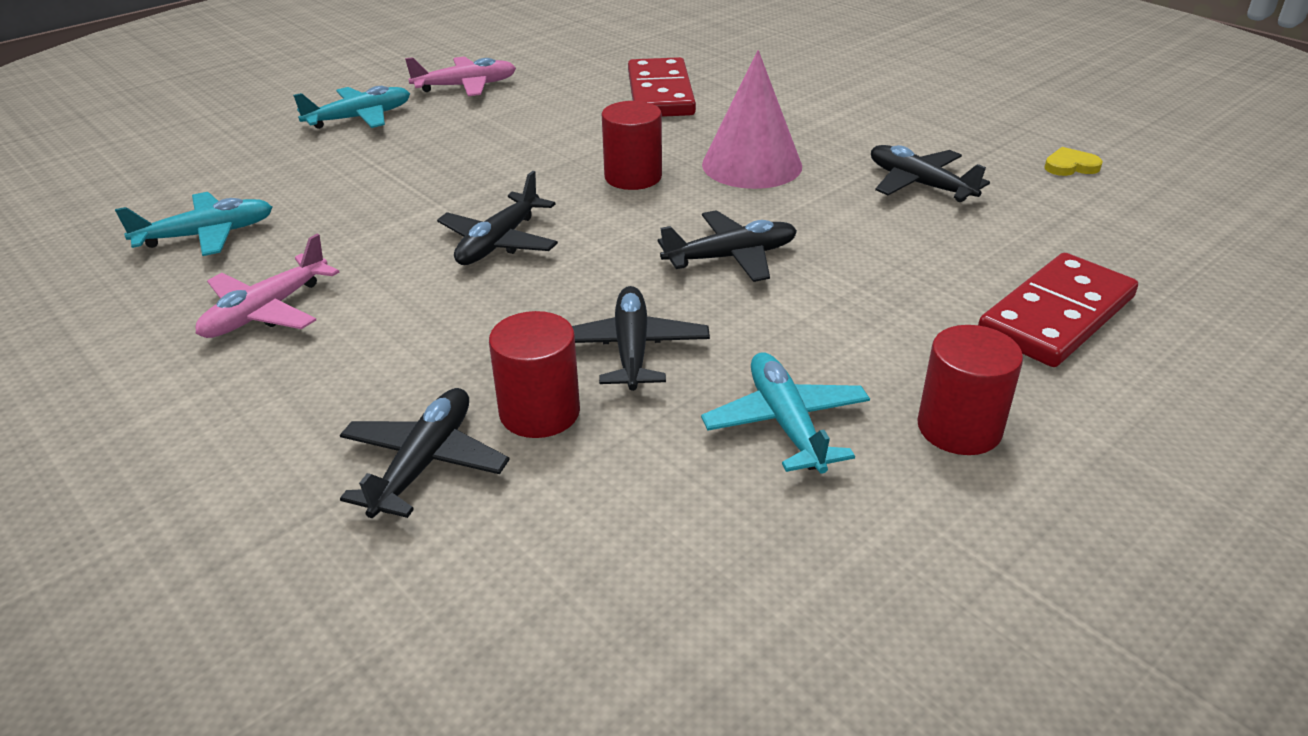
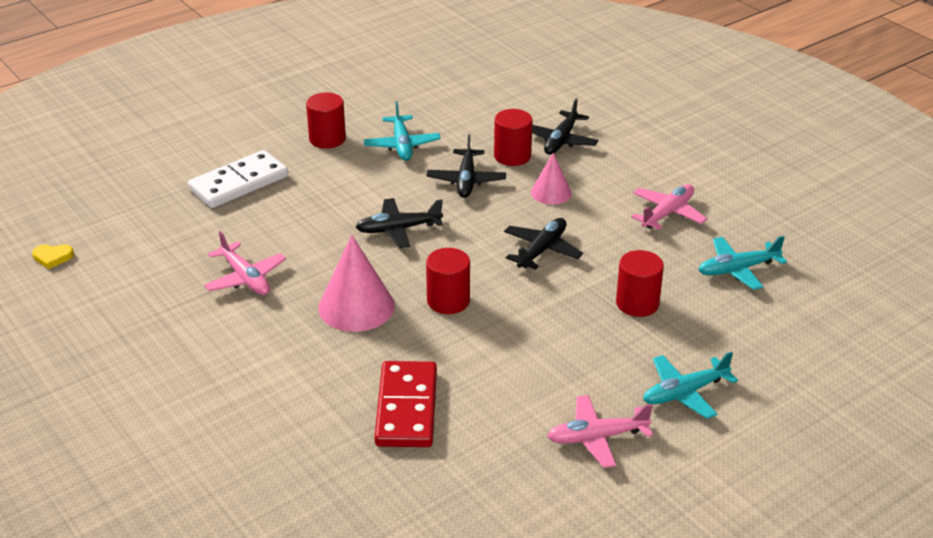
camera: 175 degrees left, 0 degrees up
(377, 188) = (637, 303): none -> red cylinder
(469, 336) = (551, 192): none -> pink cone
(919, 184) = (245, 278): black plane -> pink plane
(1057, 316) = (239, 183): red domino -> white domino
(1070, 166) = (124, 287): yellow heart -> yellow heart (52, 257)

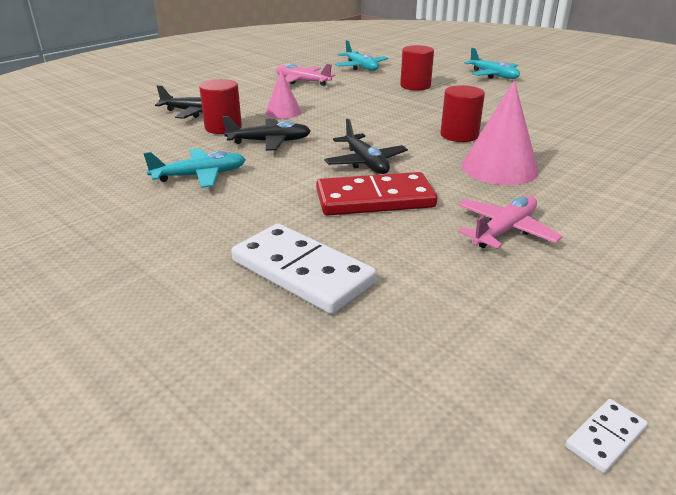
camera: 100 degrees left, 5 degrees down
(52, 257) = (605, 437): yellow heart -> white domino
(327, 139) = (181, 221): red cylinder -> none
(407, 408) = (600, 138): red domino -> red domino (375, 199)
(542, 250) = (368, 111): black plane -> none
(596, 437) = (557, 90): pink plane -> none

